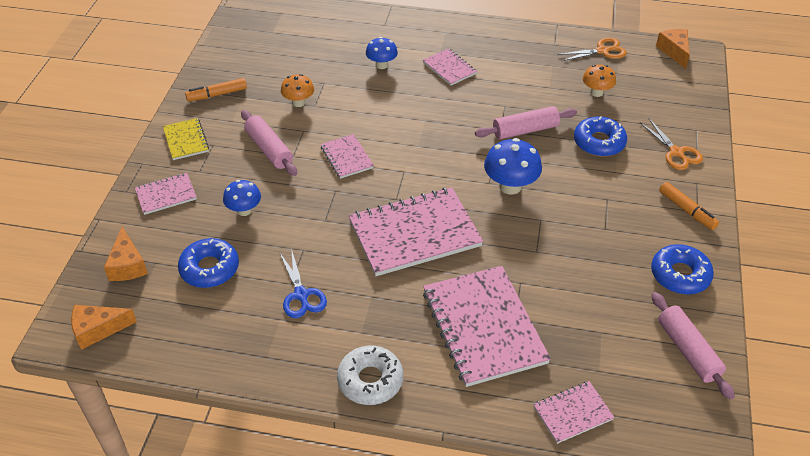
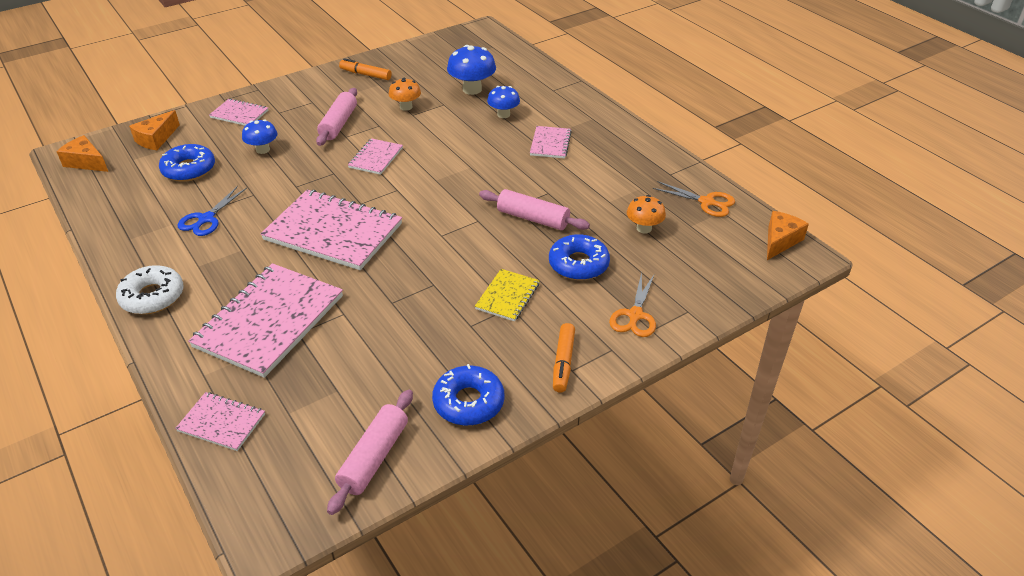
camera: 45 degrees right, 5 degrees down
(186, 140) = (302, 90): yellow notebook -> yellow notebook (507, 296)
(510, 186) = (452, 247): blue mushroom -> blue mushroom (472, 89)

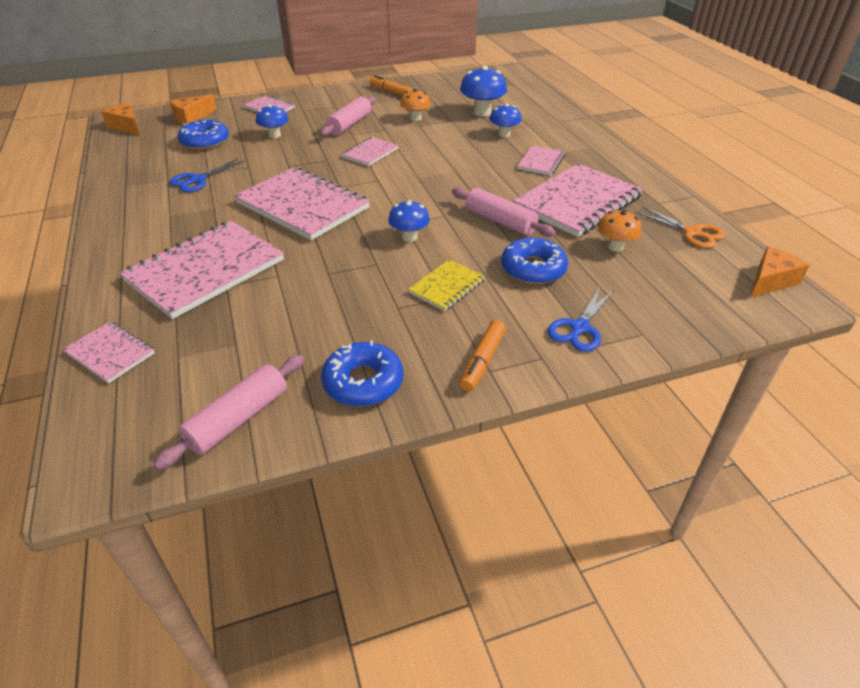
camera: 15 degrees right, 0 degrees up
(152, 297) = (116, 233): white donut -> none
(453, 250) = (409, 237): none -> blue mushroom
(597, 185) = (577, 202): none -> pink notebook
(635, 315) = (579, 328): orange scissors -> blue scissors

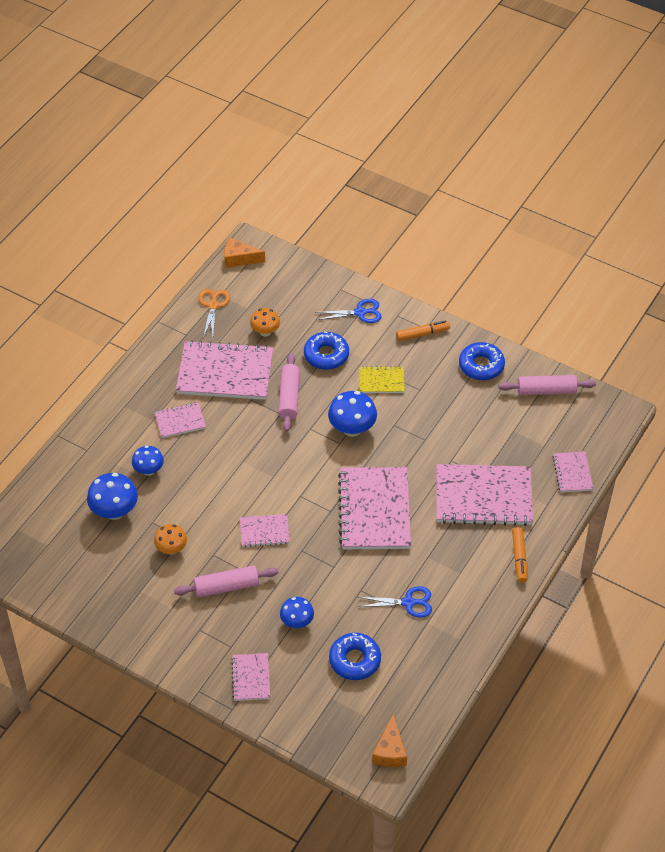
camera: 130 degrees left, 10 degrees up
(192, 117) = (326, 720): orange cheese -> none
(391, 92) = (126, 612): orange marker -> orange marker (519, 557)
(409, 237) = (352, 429): blue mushroom -> blue mushroom, size x1.55

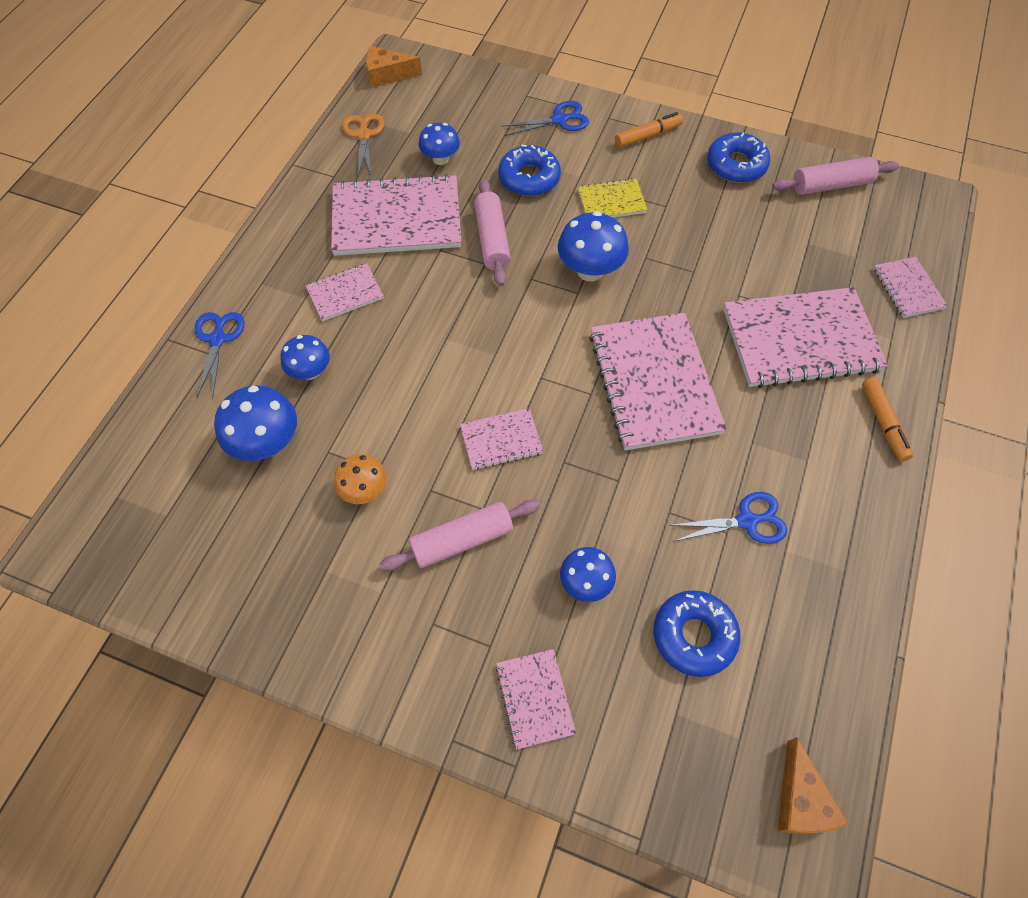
camera: 10 degrees left, 10 degrees up
(90, 440) = (217, 339): none -> blue scissors
(265, 332) = (440, 159): orange mushroom -> blue mushroom

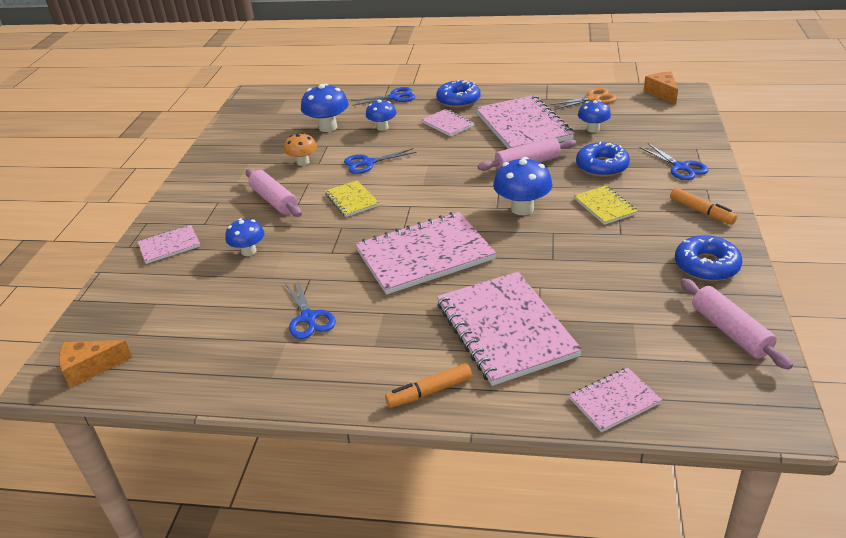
camera: 80 degrees right, 25 degrees down
(409, 406) = (368, 163): none -> blue scissors
(501, 440) = (352, 200): pink notebook -> yellow notebook
(694, 636) = (212, 303): blue donut -> blue donut (458, 100)

